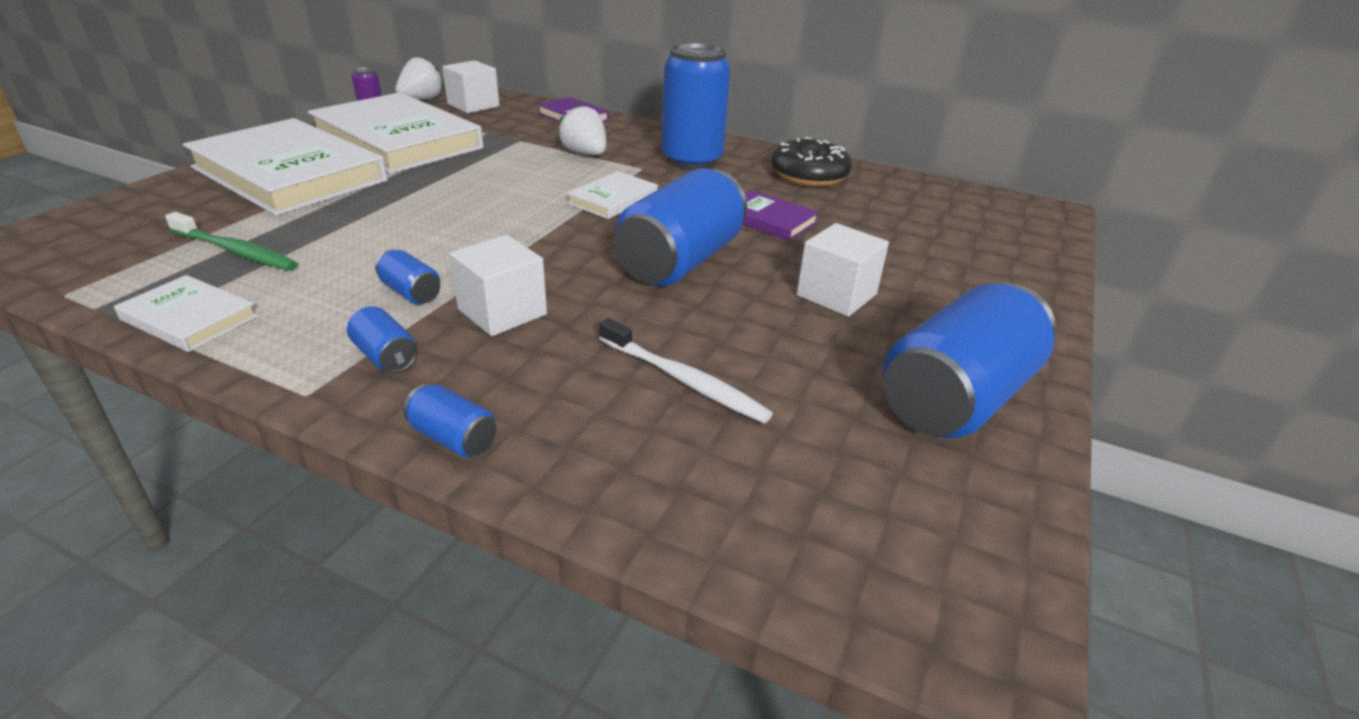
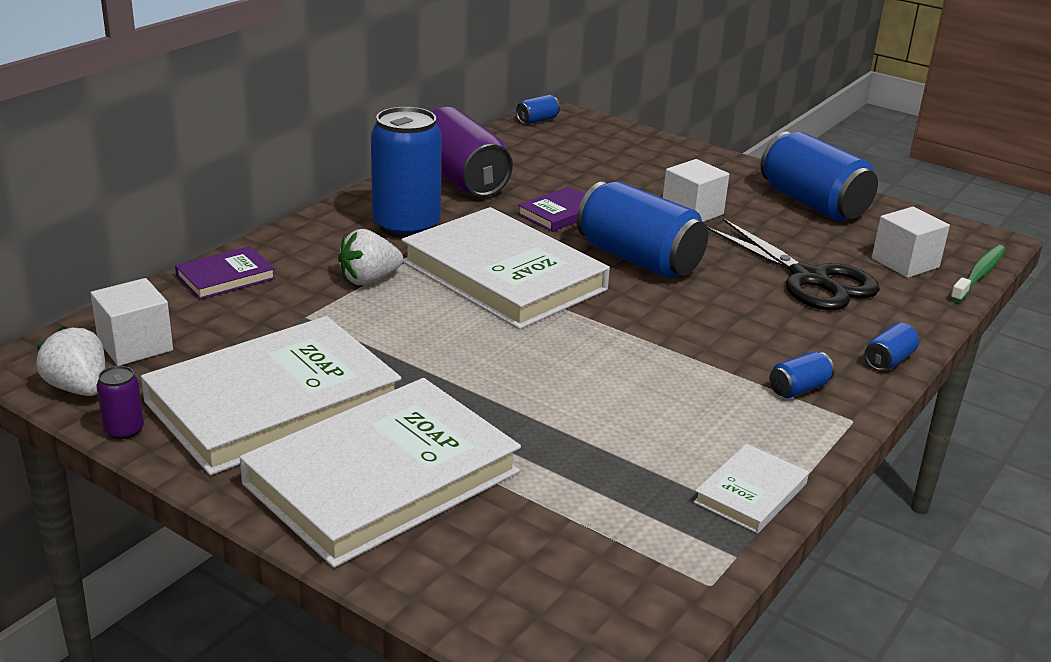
camera: 80 degrees left, 5 degrees down
(236, 251) = (611, 487): green toothbrush -> green toothbrush (979, 274)
(411, 293) = (697, 381): blue can -> blue can (537, 120)
(502, 312) = (727, 339): white cube -> white cube (905, 263)
(613, 199) = (503, 276): white book -> white book, size x2.19
(684, 380) = (809, 279): white toothbrush -> black scissors
(809, 175) = (462, 180): black donut -> purple can

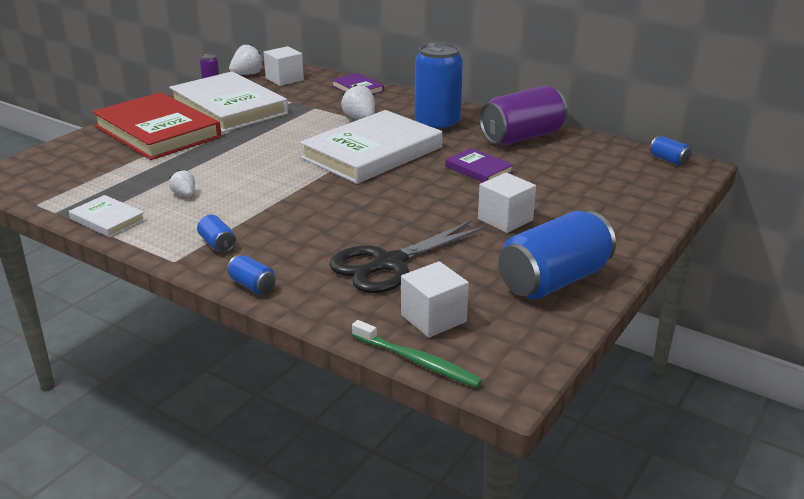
camera: 90 degrees right, 0 degrees up
(382, 478) = (157, 132): white book -> red book
(638, 260) = (407, 195): blue can -> none
(654, 426) = (185, 195): none -> white strawberry

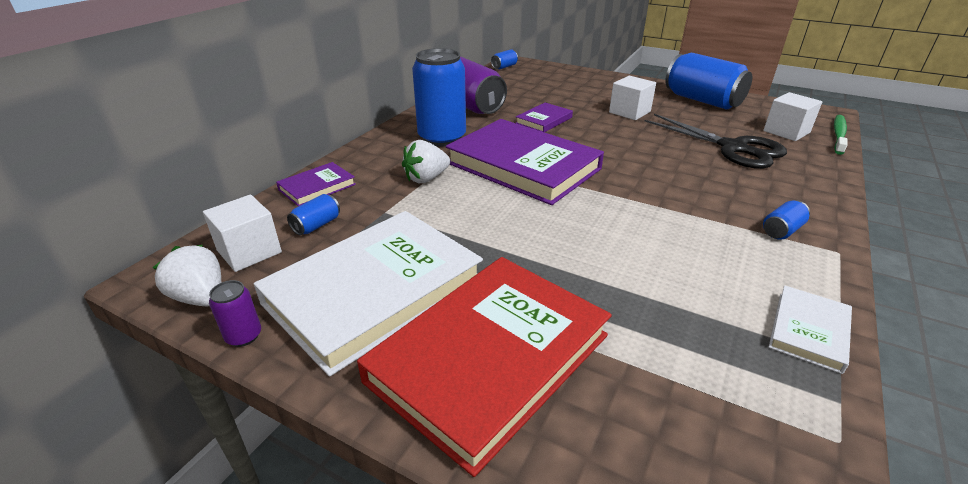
camera: 95 degrees left, 5 degrees up
(185, 195) = (694, 275): white strawberry -> none
(252, 285) = (828, 201): blue can -> blue can (317, 225)
(372, 153) = (523, 166): white book -> purple book

